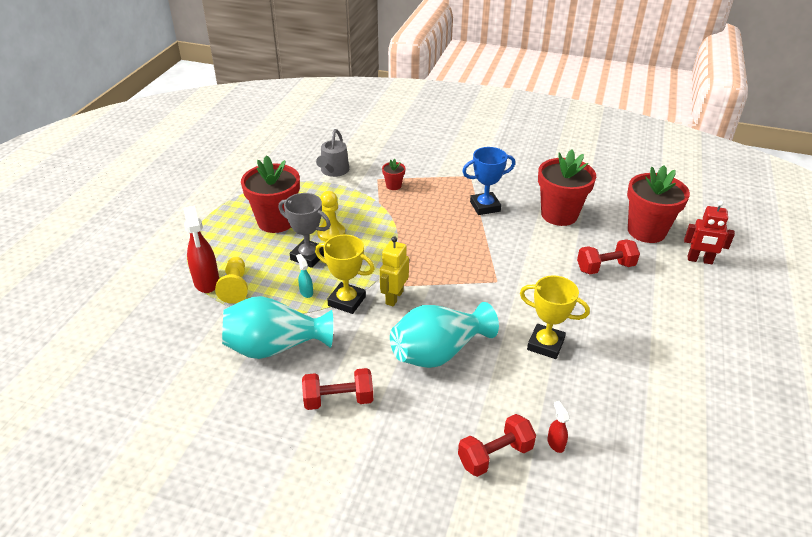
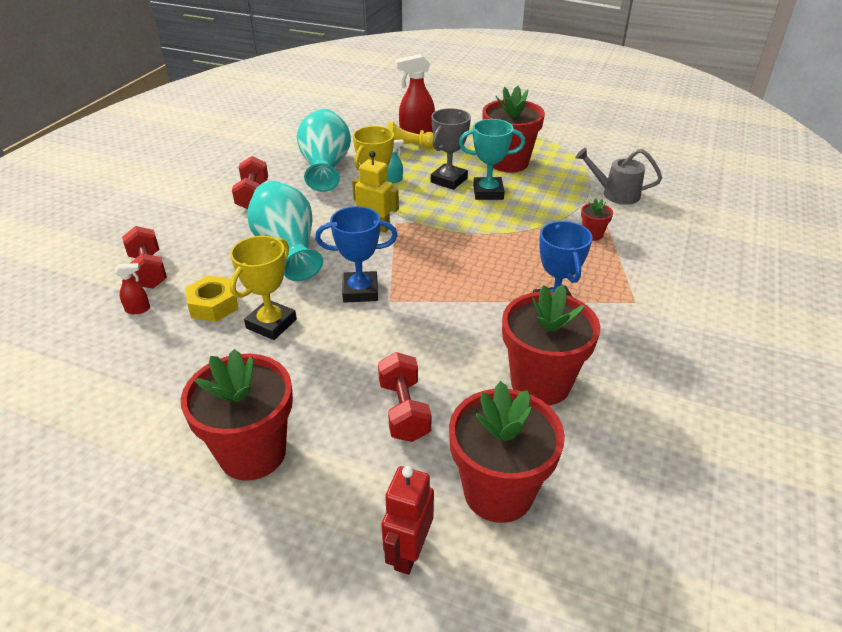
camera: 95 degrees right, 0 degrees up
(331, 233) = (488, 192): yellow pawn -> turquoise trophy
(490, 298) = (360, 291): none -> blue trophy
(533, 387) = (213, 305): none -> yellow nut
(671, 330) = (252, 453): none -> red flower pot

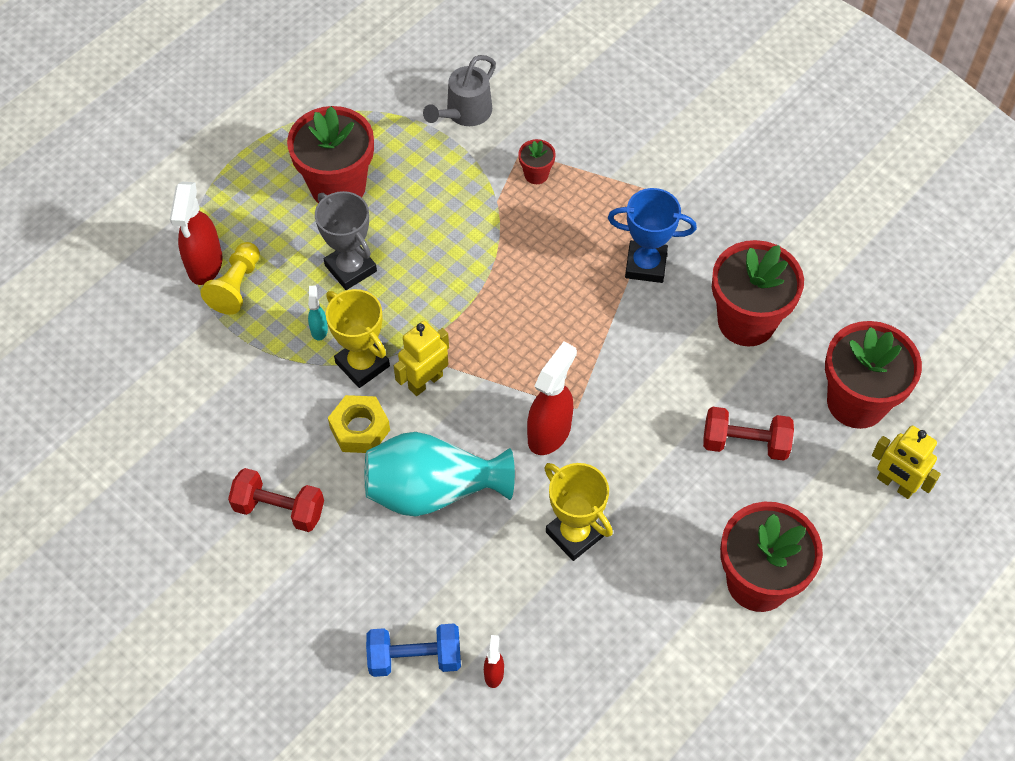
camera: 70 degrees left, 20 degrees up
(148, 271) = (415, 658): red dumbbell -> blue dumbbell
(213, 305) = (517, 589): yellow nut -> yellow nut (360, 429)
(325, 167) = (242, 402): turquoise vase -> none
(360, 291) = (549, 432): blue trophy -> red spray bottle
(408, 552) = (895, 484): red robot -> yellow robot
(488, 192) = (401, 237): turquoise trophy -> none

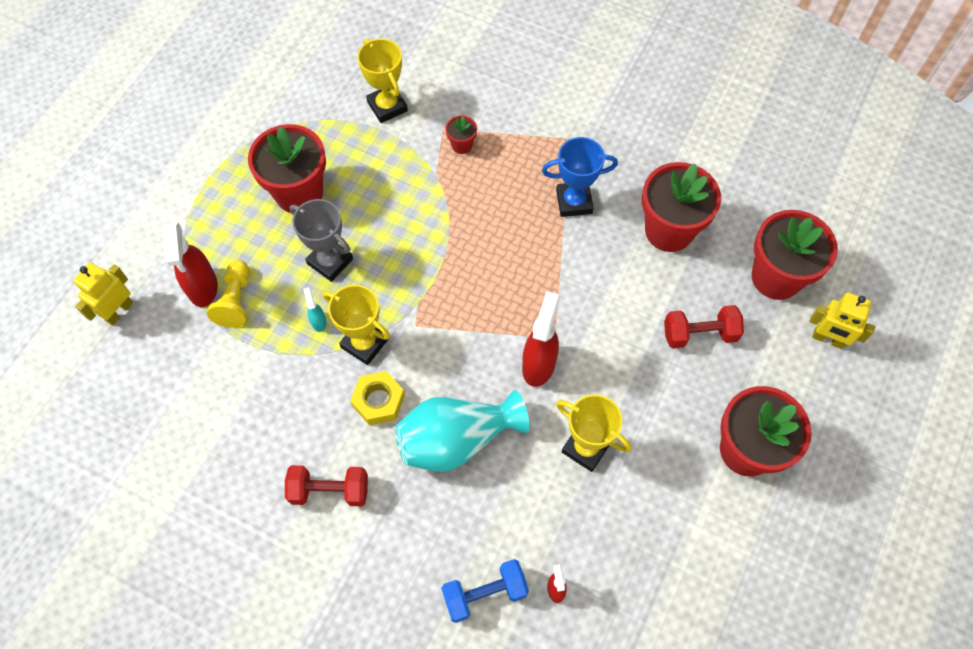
camera: 15 degrees left, 5 degrees up
(425, 382) = (422, 346): yellow robot -> yellow robot (119, 311)
(464, 113) = (387, 106): grey watering can -> yellow trophy

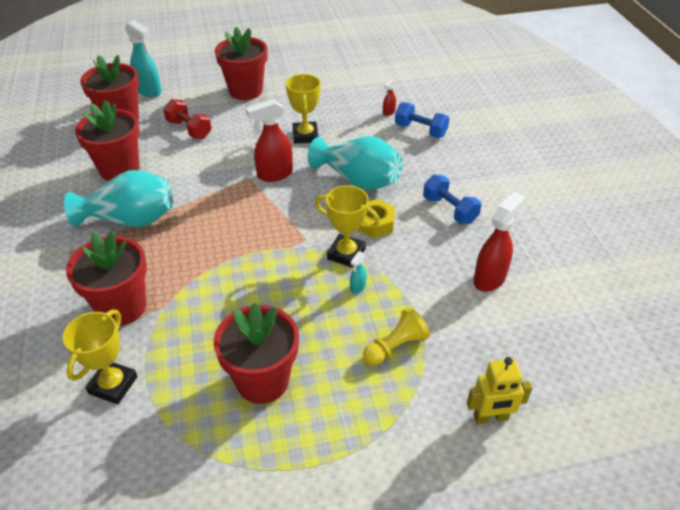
camera: 130 degrees left, 20 degrees down
(203, 288) = (409, 376): red spray bottle -> red spray bottle (489, 279)
(329, 491) = (449, 210): red dumbbell -> blue dumbbell
(330, 261) = (305, 314): grey trophy -> none
(364, 343) = (346, 254): yellow trophy -> yellow trophy turned 60 degrees counterclockwise
(462, 145) = (122, 307): red flower pot -> red flower pot, size x2.26
(574, 202) = (130, 220): blue trophy -> turquoise vase
(827, 339) = (149, 91): yellow robot -> turquoise spray bottle

